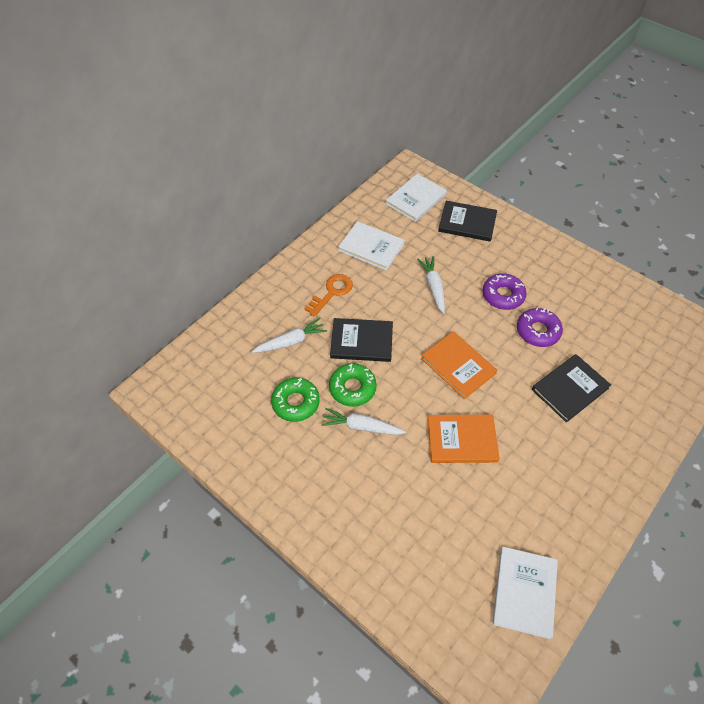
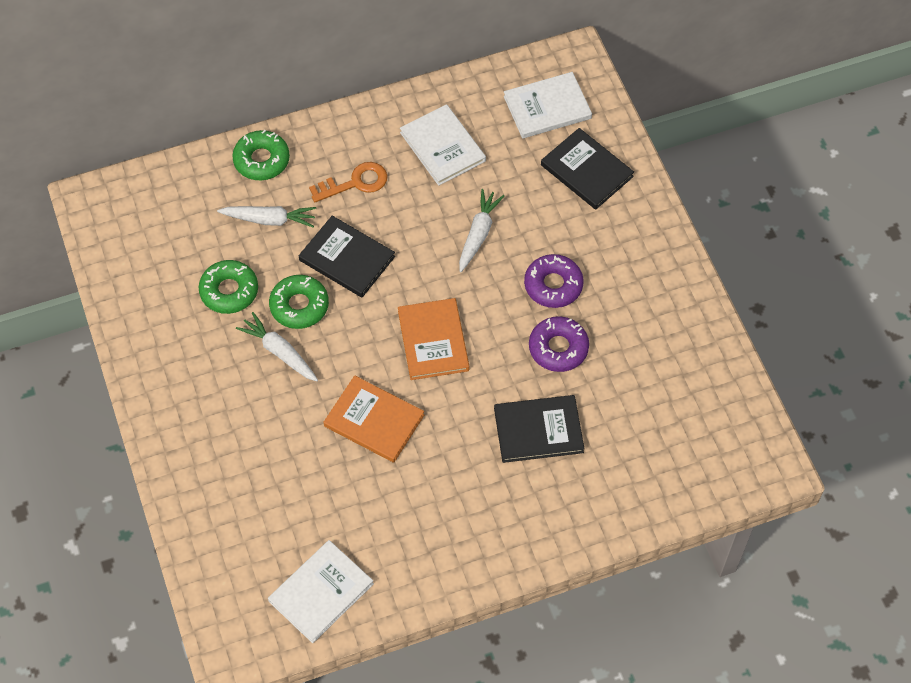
camera: 30 degrees right, 5 degrees up
(259, 307) = (261, 160): none -> green donut

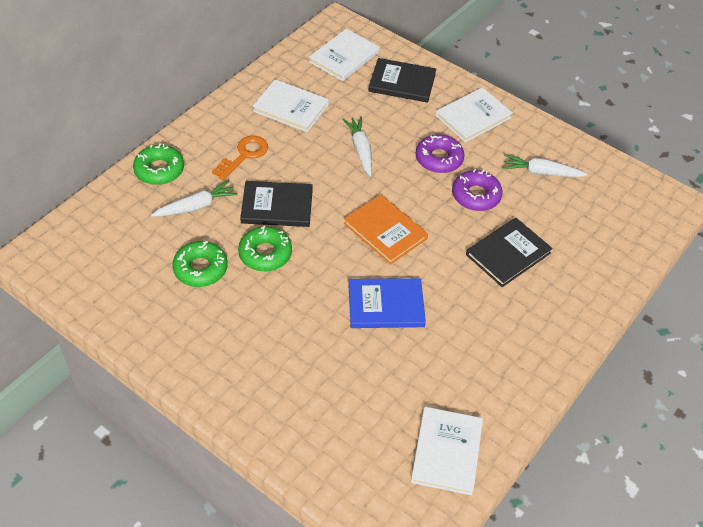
camera: 35 degrees left, 10 degrees down
(279, 352) = (274, 292): white carrot -> white carrot (541, 172)
(374, 420) = (386, 305): orange book -> blue book
(632, 252) = (473, 117): none -> white book

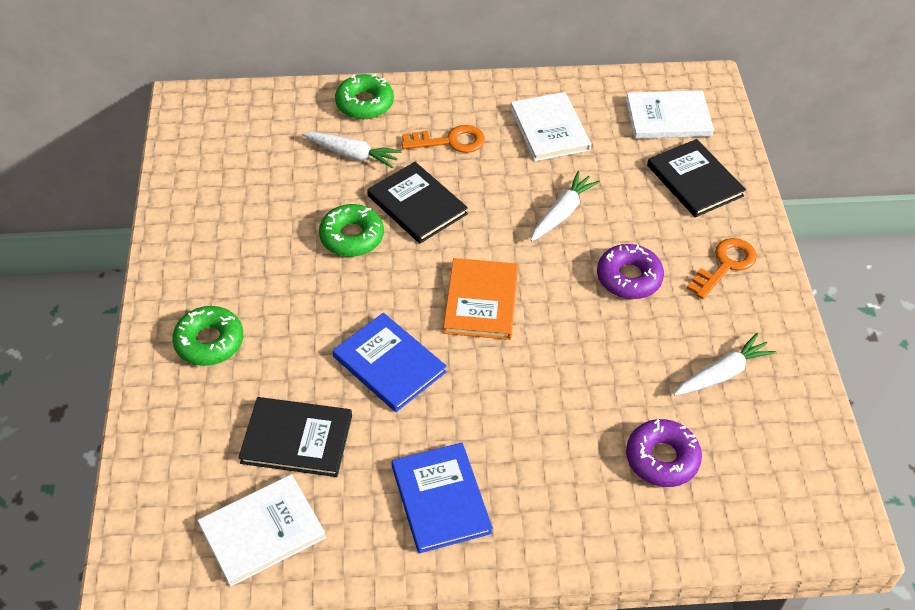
camera: 50 degrees right, 0 degrees up
(200, 269) = (286, 207): green donut -> green donut (209, 342)
(473, 117) = (725, 265): white book -> orange key
(476, 195) = (617, 340): purple donut -> purple donut (662, 458)
(506, 349) = (441, 499): none -> blue book
(508, 254) = (570, 419): black book -> black book (297, 439)
(541, 172) = (722, 373): white carrot -> white carrot turned 90 degrees clockwise

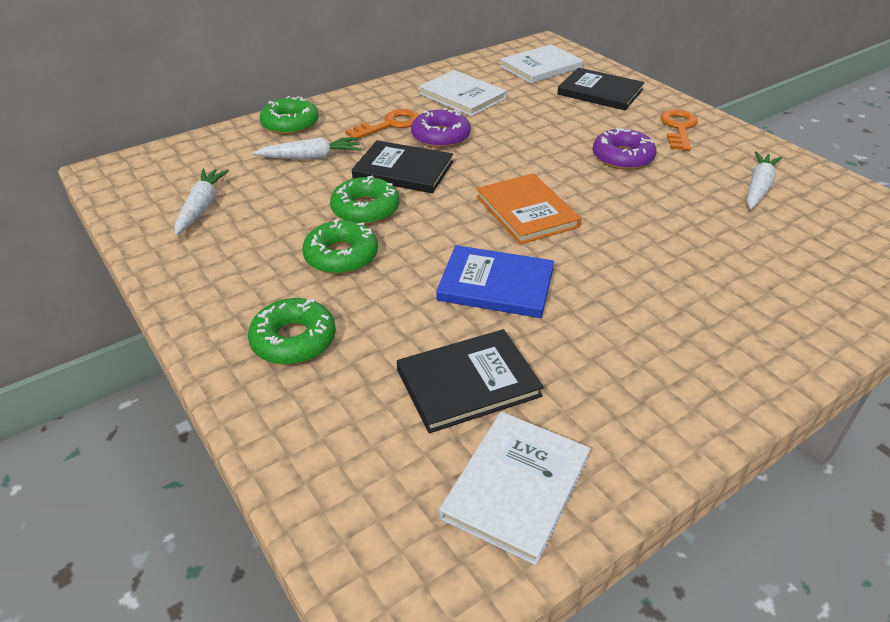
camera: 30 degrees left, 10 degrees down
(297, 278) = (341, 256): none -> green donut
(441, 499) = (657, 368): blue book -> none
(562, 212) = (527, 137): white carrot -> white carrot (201, 207)
(662, 458) = (788, 256): purple donut -> purple donut (440, 137)

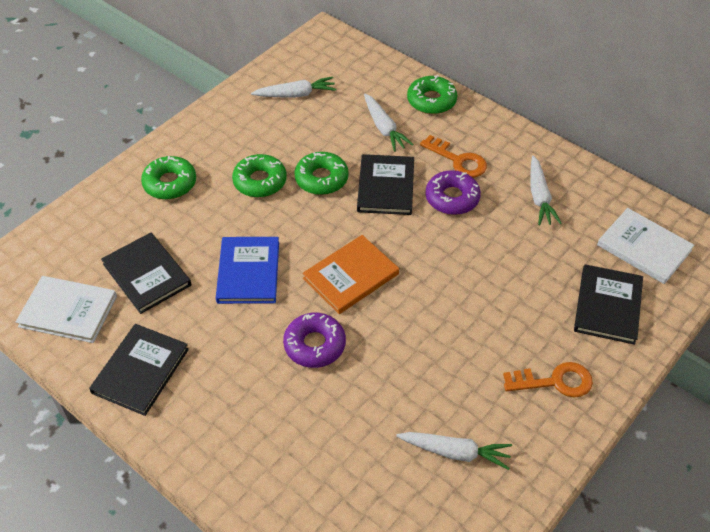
camera: 75 degrees right, 10 degrees up
(462, 96) = (539, 197): white book -> white carrot
(622, 157) = (470, 336): purple donut -> purple donut (314, 345)
(646, 405) = (140, 371): none -> black book

